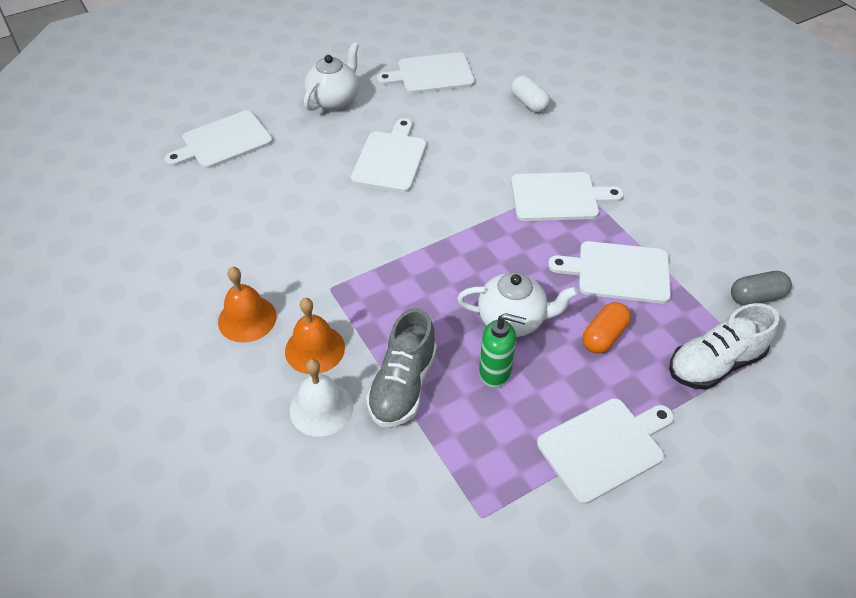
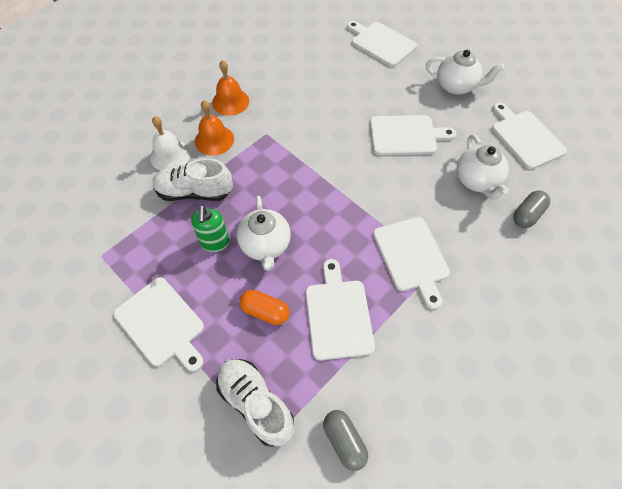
camera: 75 degrees right, 10 degrees up
(403, 385) = (194, 192): grey shoe -> white shoe
(476, 124) = (477, 181): none -> white teapot
(529, 103) = (527, 215): white capsule -> grey capsule

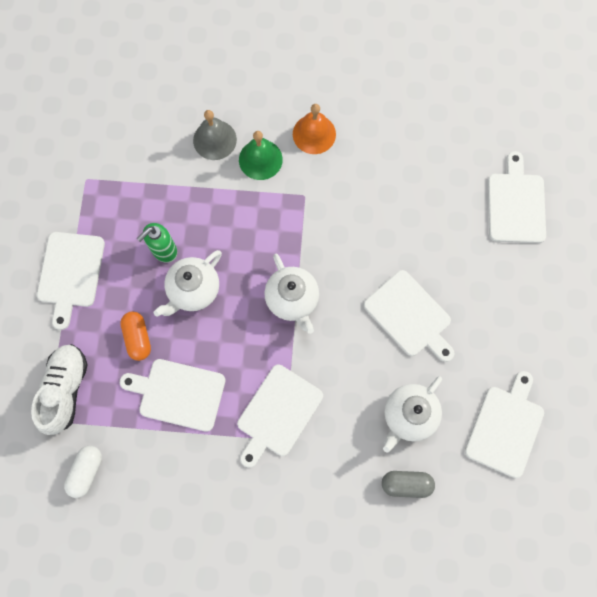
camera: 50 degrees right, 15 degrees up
(170, 155) = (214, 140): white bell -> grey bell
(194, 192) = (196, 192): white shoe -> none
(214, 140) = (260, 159): orange bell -> green bell
(338, 315) = (178, 394): white cutting board -> white cutting board turned 120 degrees counterclockwise
(344, 441) = (86, 471): grey capsule -> white capsule
(456, 86) = (519, 318): white teapot -> white teapot (292, 300)

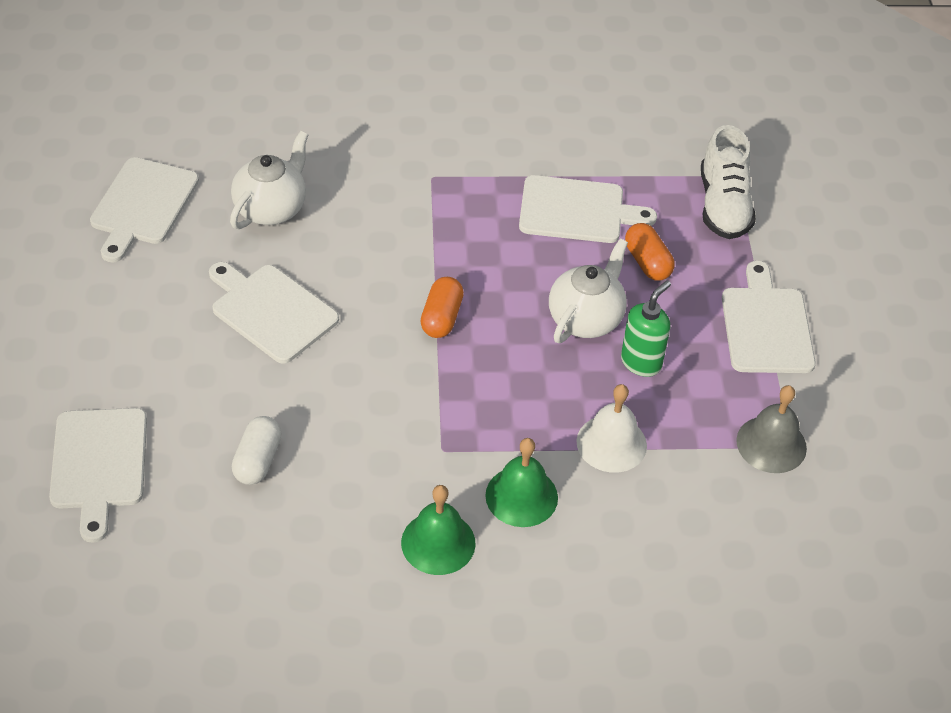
camera: 170 degrees right, 25 degrees down
(86, 471) = (669, 135): white capsule -> white capsule (257, 460)
(198, 191) = (611, 443): none -> white bell
(214, 140) = (603, 519): grey bell -> grey bell (771, 444)
(278, 413) = (443, 200): white cutting board -> none
(292, 300) = (441, 318): white teapot -> orange capsule
(314, 134) = (438, 542): orange bell -> green bell
(406, 484) = (274, 147): grey capsule -> none

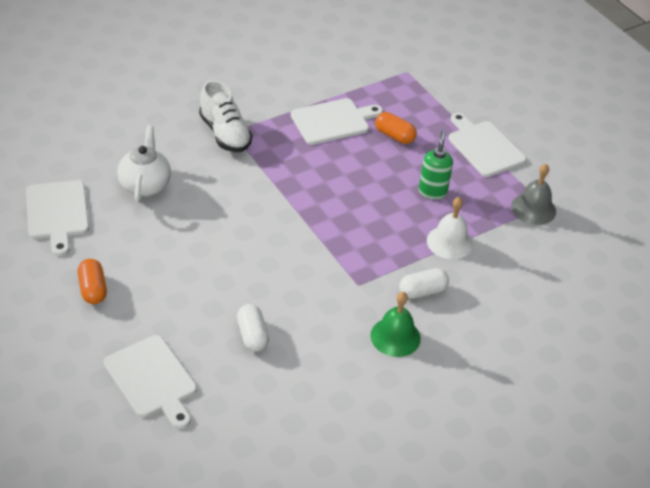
camera: 30 degrees left, 5 degrees down
(271, 311) = (192, 246): white cutting board -> none
(441, 318) = (300, 210): orange capsule -> orange capsule (93, 289)
(521, 496) = (422, 291): green bell -> white capsule
(586, 318) = (384, 179): white teapot -> none
(723, 205) = (412, 90): white shoe -> white shoe (225, 134)

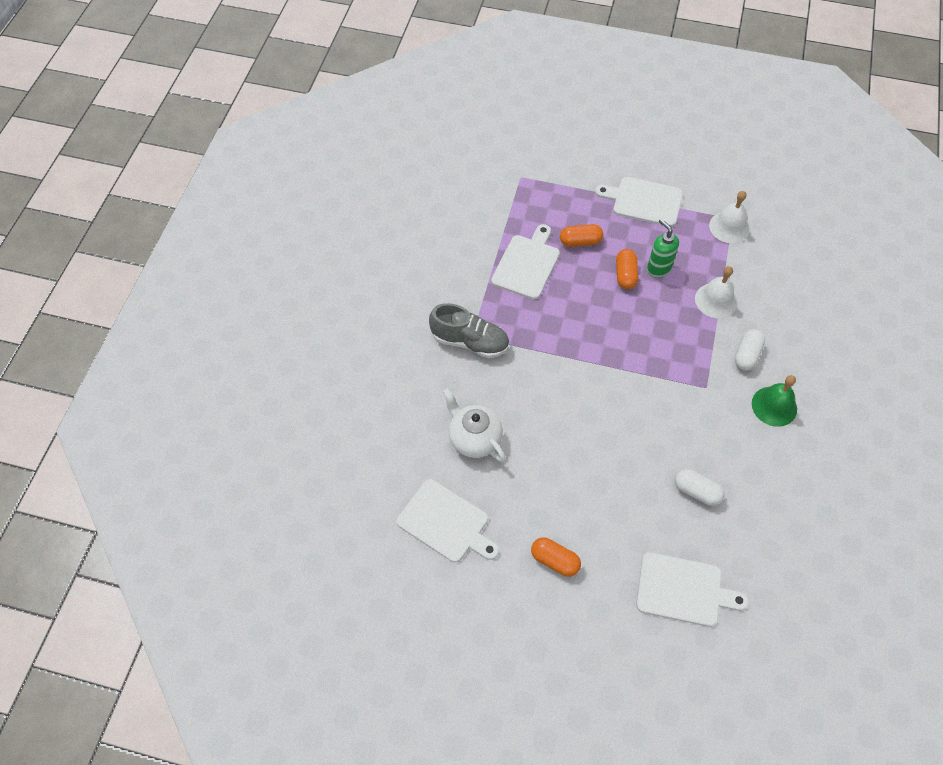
camera: 40 degrees left, 15 degrees up
(225, 134) = (470, 342): white shoe -> grey shoe
(399, 177) = (625, 275): none -> orange capsule
(533, 208) = (729, 227): grey bell -> white bell

